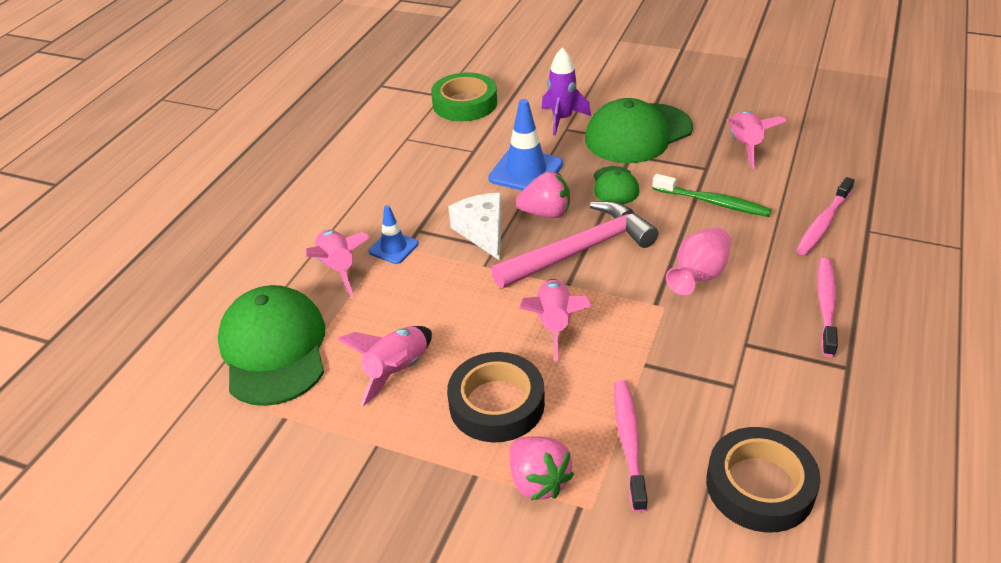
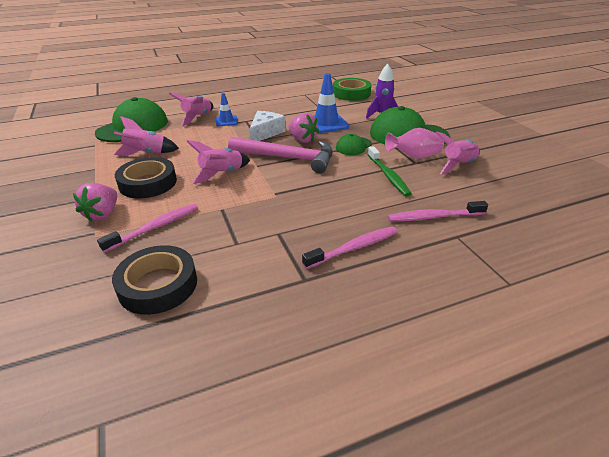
camera: 45 degrees right, 5 degrees down
(698, 276) = (316, 196): pink vase -> pink vase (414, 156)

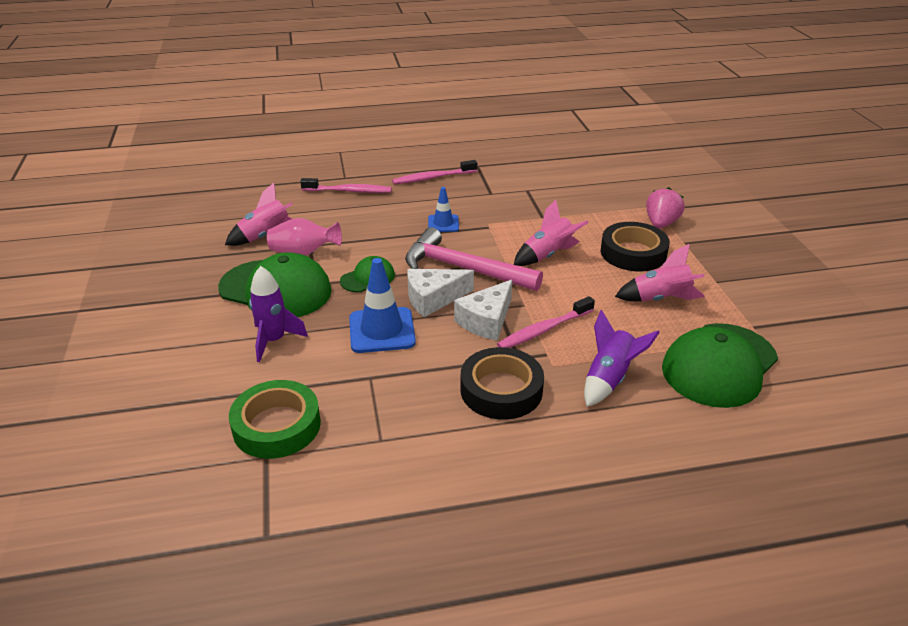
camera: 170 degrees left, 0 degrees up
(155, 227) = (602, 207): pink toothbrush -> pink toothbrush (544, 330)
(158, 285) = (582, 172): black tape -> black tape (501, 390)
(198, 117) = (609, 379): pink rocket -> purple rocket
(226, 121) = (553, 360): blue traffic cone -> blue traffic cone (443, 224)
(302, 140) = (433, 299): pink strawberry -> white cheese
(388, 176) = (356, 232): green toothbrush -> none

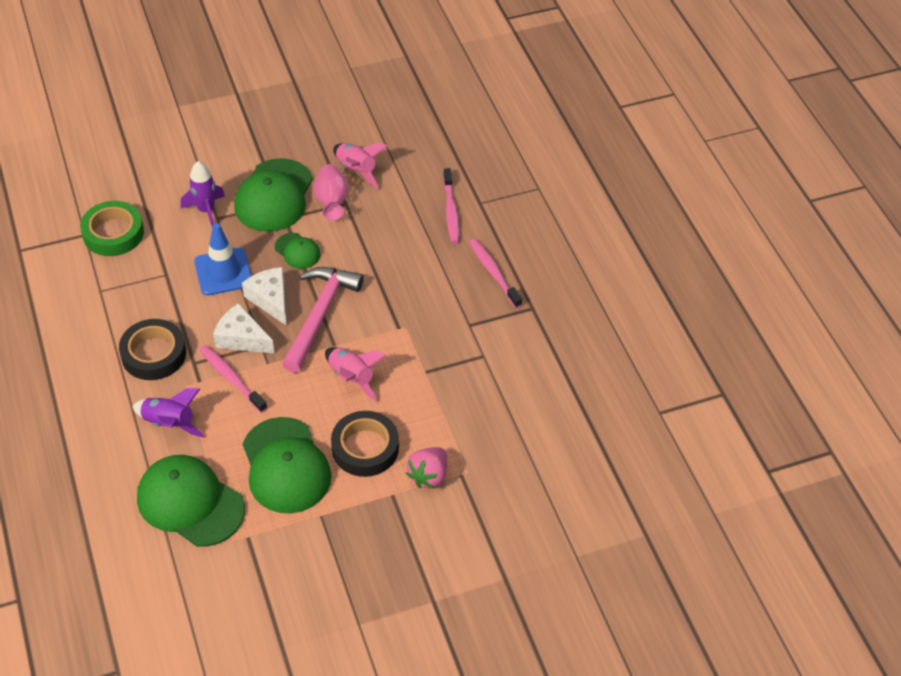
camera: 80 degrees right, 15 degrees up
(443, 224) = (398, 292): blue traffic cone -> none
(660, 299) = (286, 466): pink rocket -> green cap
(661, 224) = (428, 476): pink strawberry -> pink strawberry turned 105 degrees clockwise

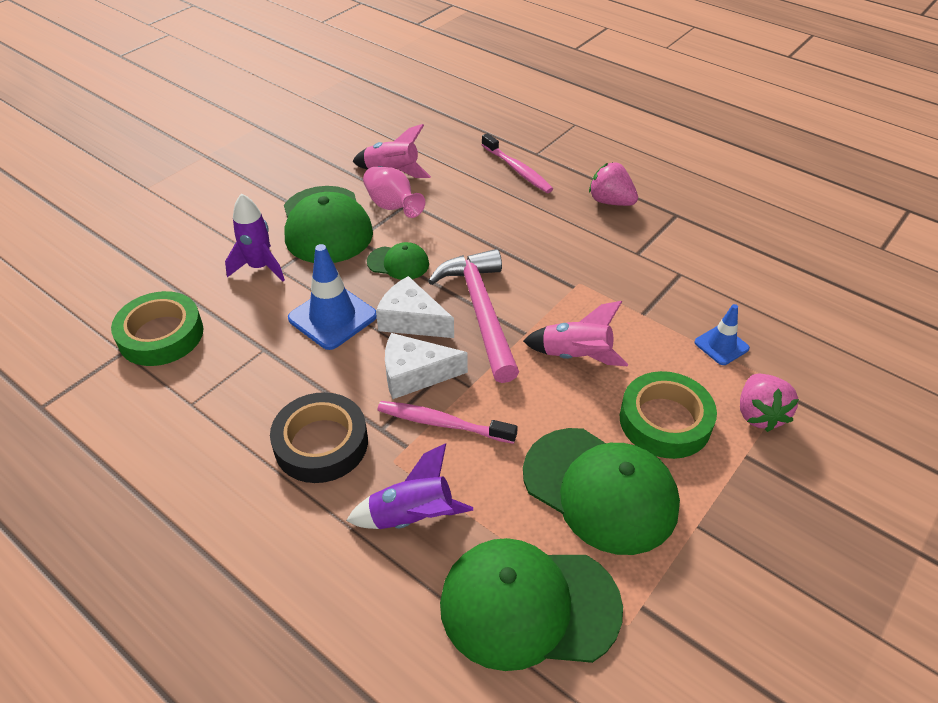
camera: 30 degrees left, 5 degrees down
(365, 448) = (665, 421): black tape -> green tape
(454, 420) = (721, 345): none -> blue traffic cone
(493, 273) = (610, 201): pink toothbrush -> pink strawberry

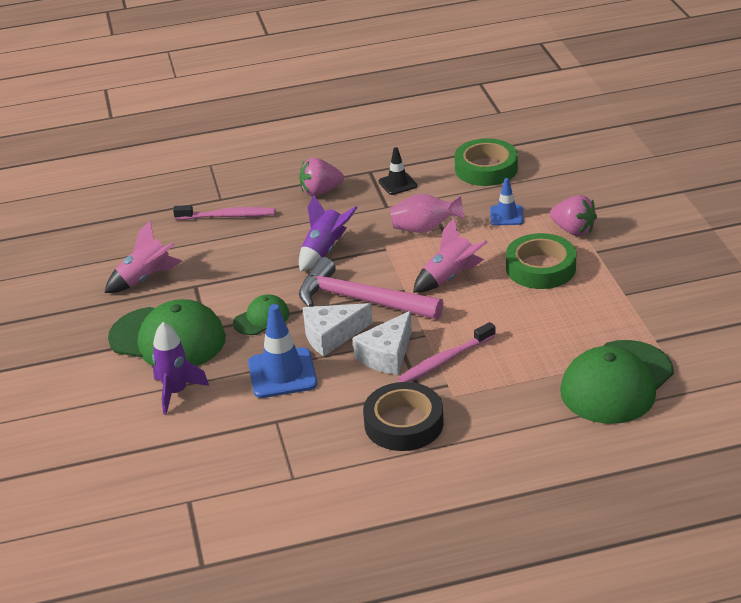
camera: 50 degrees left, 10 degrees down
(161, 335) = (194, 473): green tape -> green tape (486, 168)
(392, 206) = (190, 295): pink vase -> pink vase (425, 228)
(412, 517) = (508, 404): purple rocket -> purple rocket (324, 251)
(600, 490) = (565, 318): green cap -> none
(679, 242) = (397, 184): none -> black traffic cone

